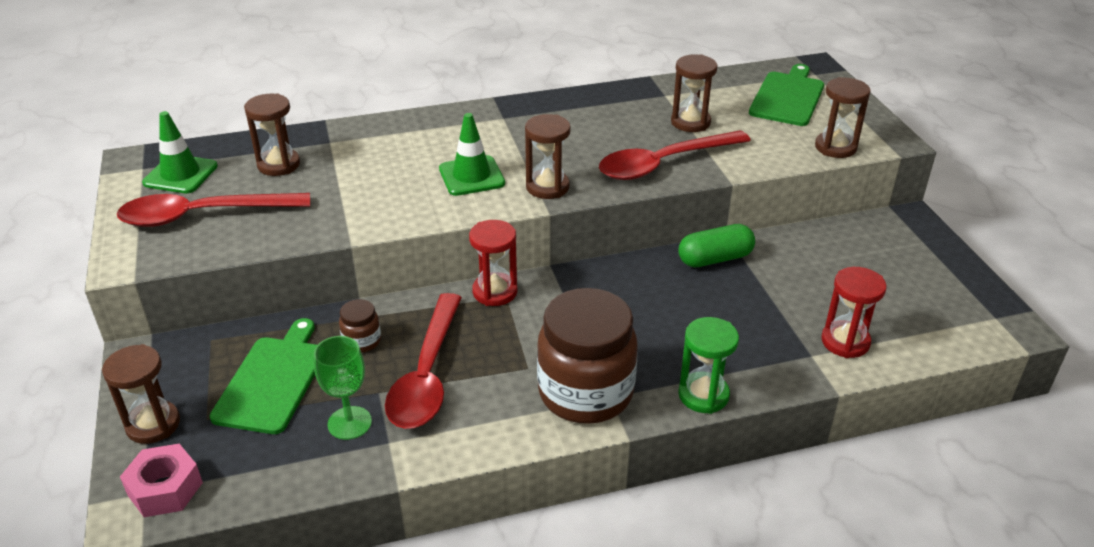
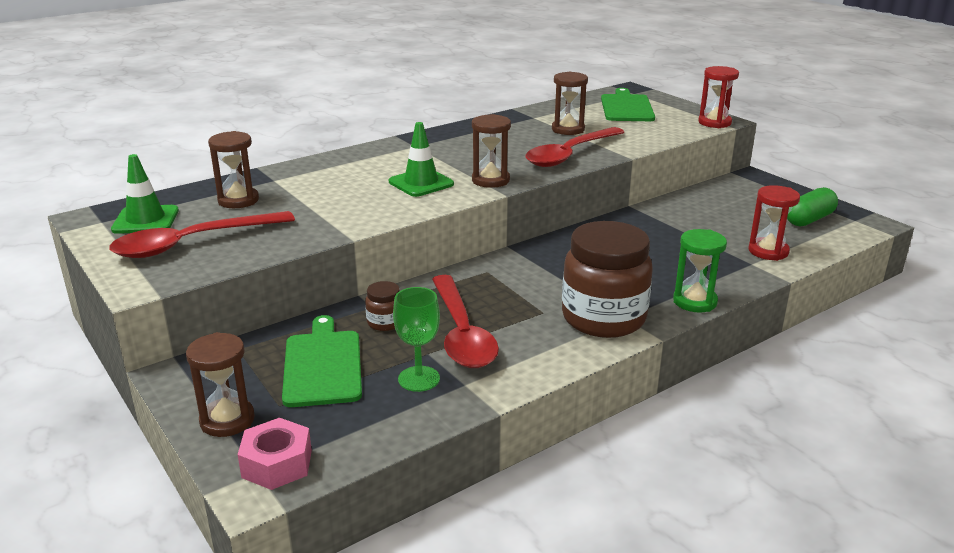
camera: 20 degrees left, 10 degrees down
(495, 292) = (475, 270): red hourglass -> red hourglass (714, 123)
(715, 259) = (633, 221): green capsule -> green capsule (809, 219)
(835, 147) = (686, 129): brown hourglass -> none

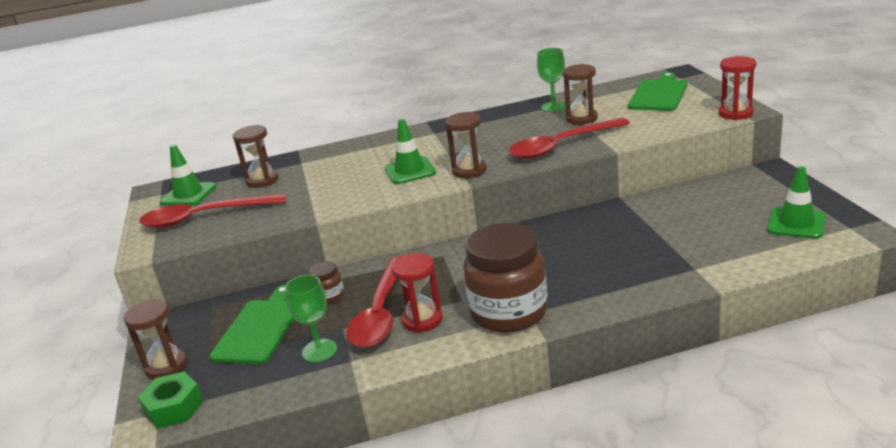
camera: 25 degrees right, 0 degrees up
(277, 464) = (174, 408): pink nut -> green nut
(528, 119) = (553, 107): none -> green goblet
(695, 301) = (606, 304): green hourglass -> none
(768, 251) = (722, 257): red hourglass -> red hourglass (422, 320)
(809, 219) = (796, 223): green capsule -> green traffic cone

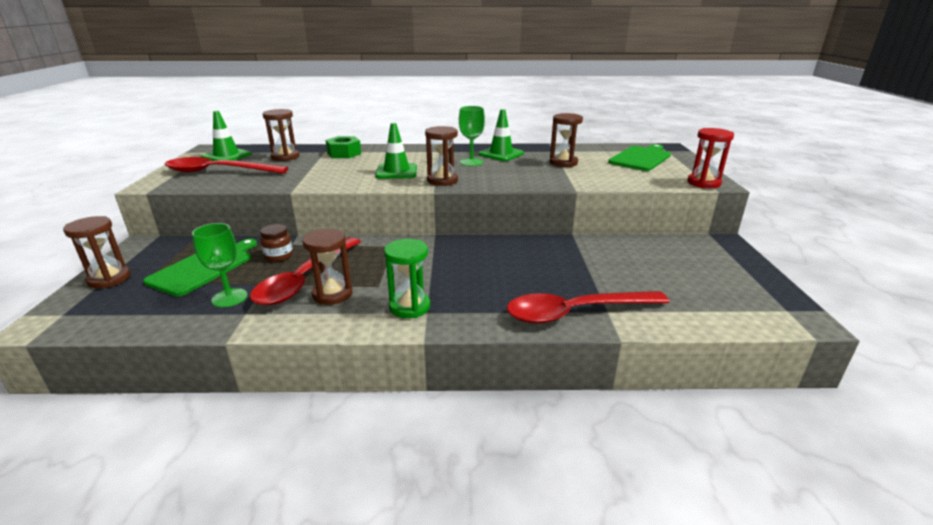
camera: 10 degrees right, 0 degrees up
(174, 408) = (76, 314): green nut -> green nut (344, 153)
(422, 320) = (332, 294): red hourglass -> brown hourglass
(509, 312) = (409, 307): brown jar -> green hourglass
(553, 107) = (546, 151): green goblet -> green goblet (471, 162)
(561, 146) = (532, 178): red spoon -> red spoon (576, 312)
(796, 223) = (730, 293): green traffic cone -> green traffic cone (501, 154)

